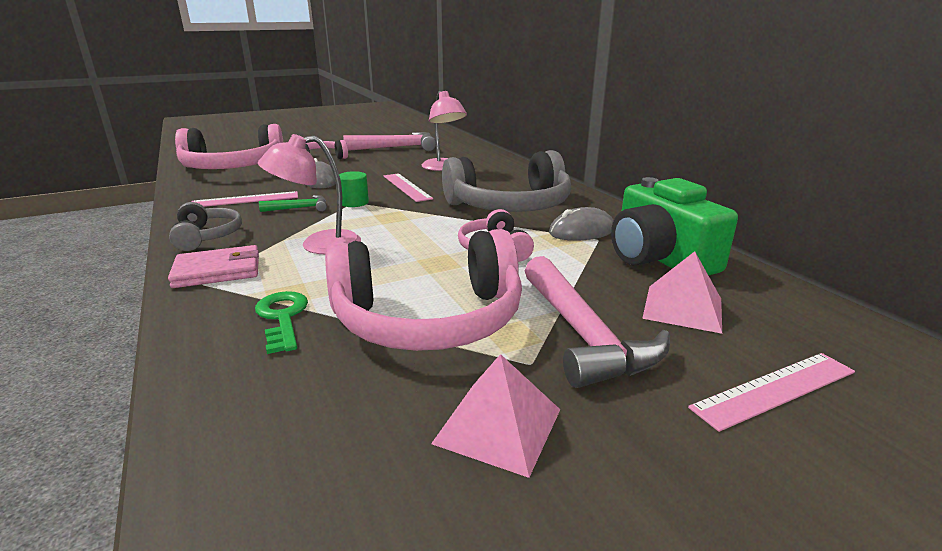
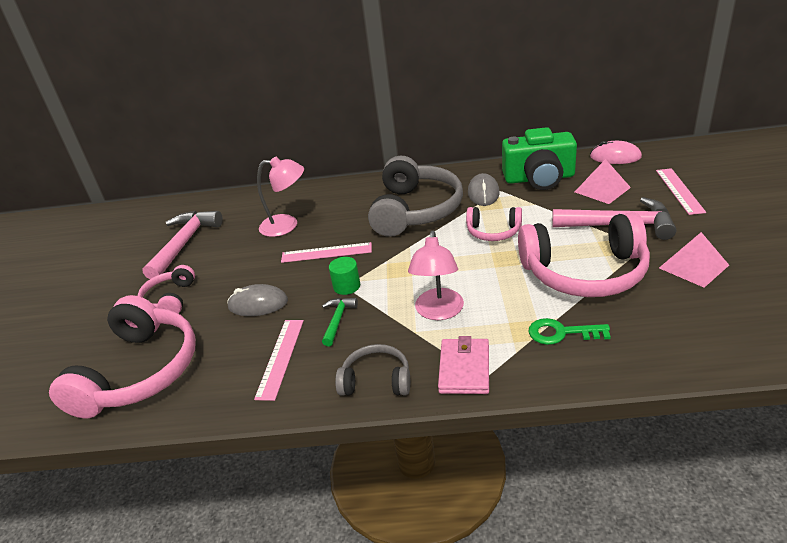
camera: 60 degrees left, 10 degrees up
(429, 319) = (585, 273): pink headphones -> pink headphones turned 75 degrees clockwise
(813, 308) = (615, 157): none -> pink mouse

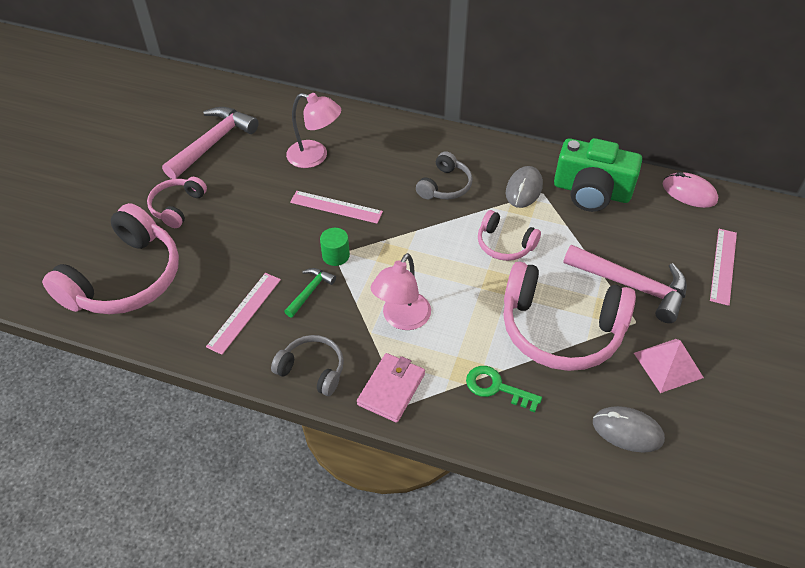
camera: 15 degrees right, 15 degrees up
(258, 304) = (250, 244): grey mouse -> grey mouse (627, 431)
(415, 210) = (445, 186): grey headphones -> grey headphones, size x0.51
(602, 189) = (645, 232): pink pyramid -> none

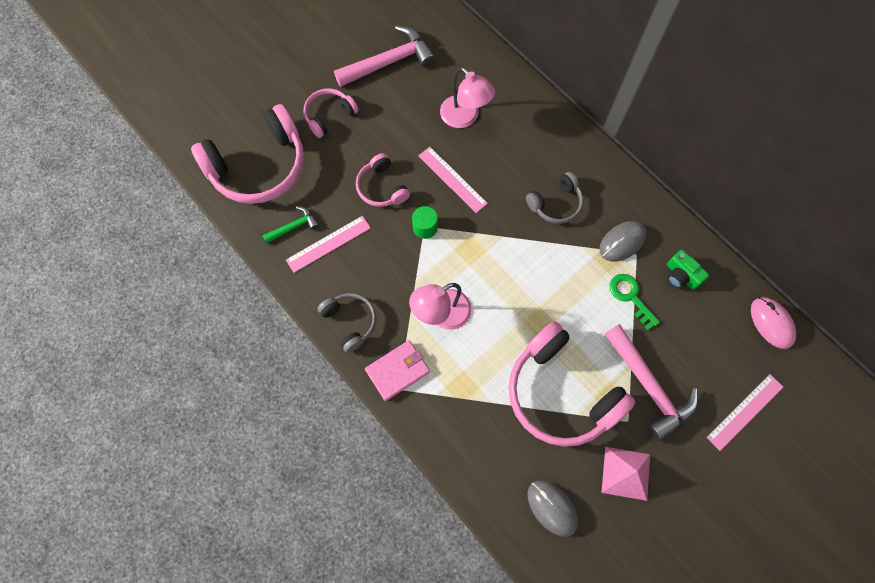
camera: 30 degrees right, 20 degrees up
(310, 291) = (387, 251): green hammer -> green hammer (293, 227)
(497, 387) = (476, 414): green key -> green key (630, 297)
(504, 244) = (568, 289): pink headphones -> pink headphones (381, 187)
(591, 191) = (681, 275): green camera -> green camera, size x0.49

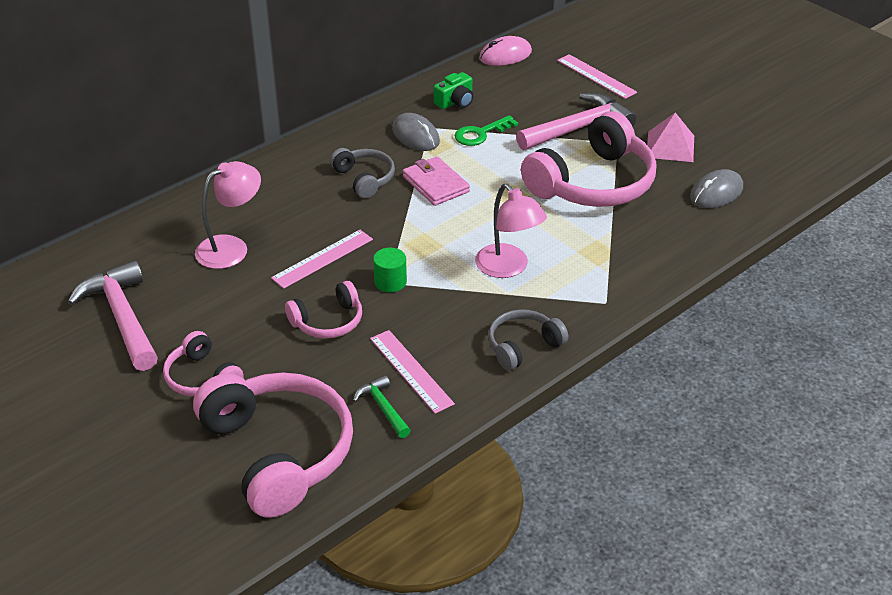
camera: 90 degrees left, 30 degrees down
(397, 371) = (583, 303): pink wallet -> pink wallet (435, 184)

